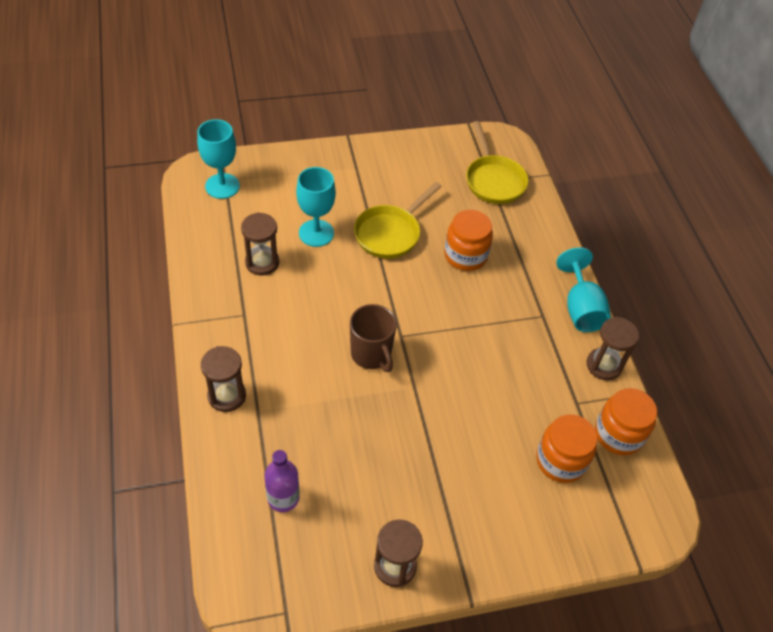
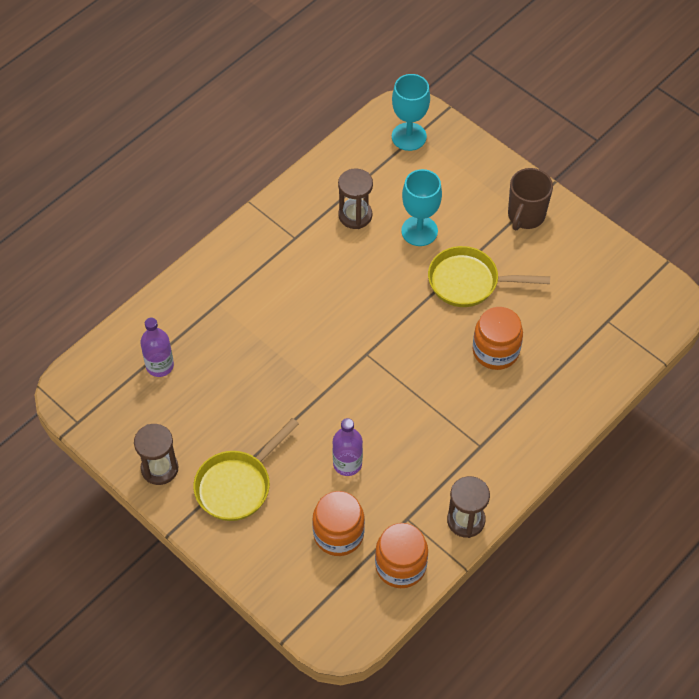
camera: 60 degrees right, 5 degrees up
(227, 396) = (214, 276): brown hourglass -> none
(371, 355) = (330, 344): brown mug -> brown mug (525, 216)
(493, 180) = (610, 322): yellow pan -> yellow pan (237, 485)
(496, 413) = (347, 464): none -> purple bottle
(580, 308) = (515, 471): turquoise goblet -> none

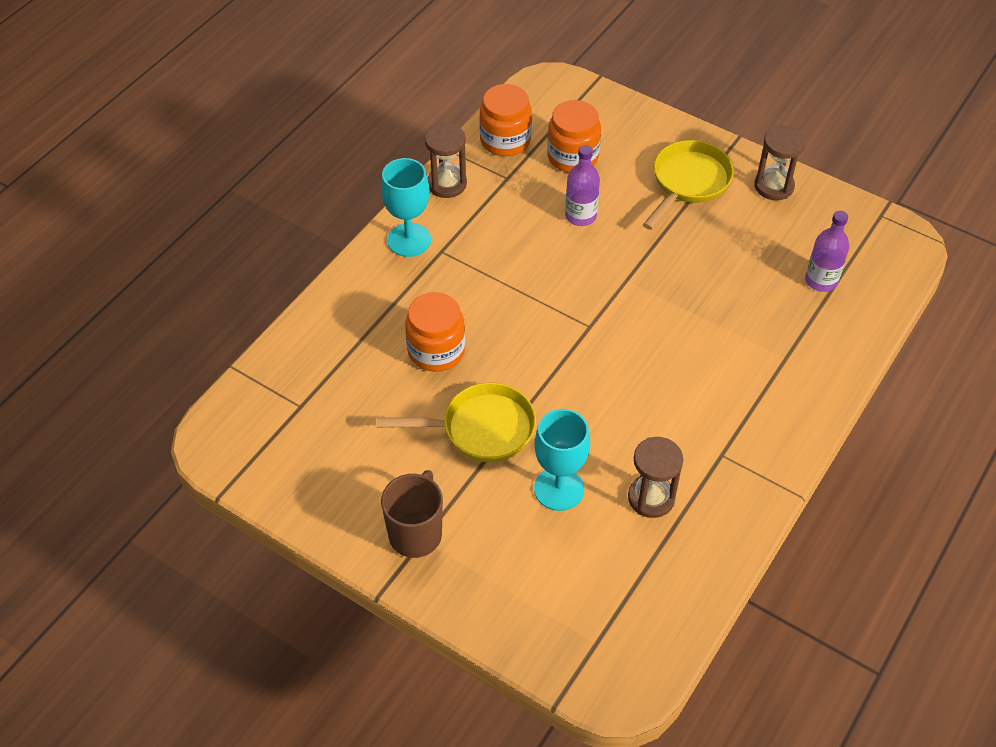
camera: 170 degrees right, 5 degrees down
(409, 136) = (606, 638): turquoise goblet -> turquoise goblet (409, 240)

